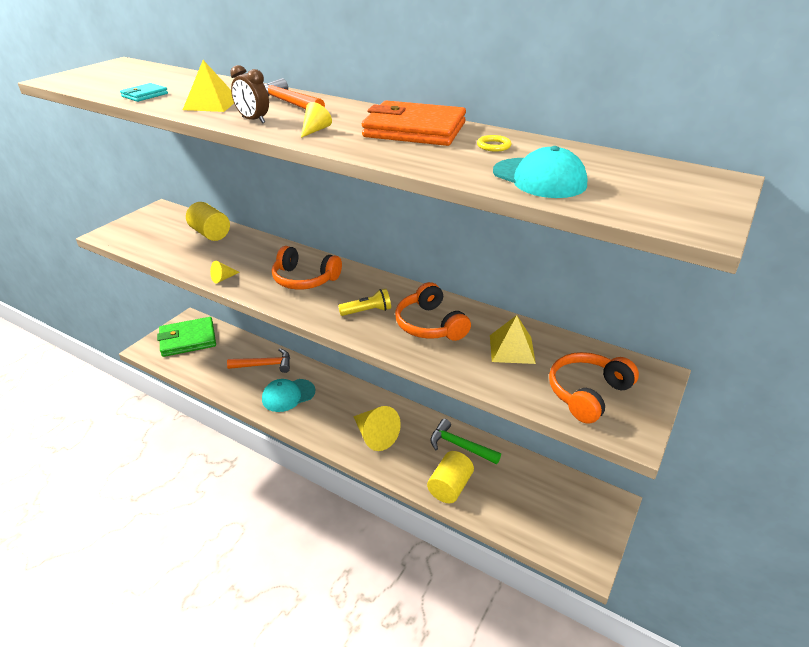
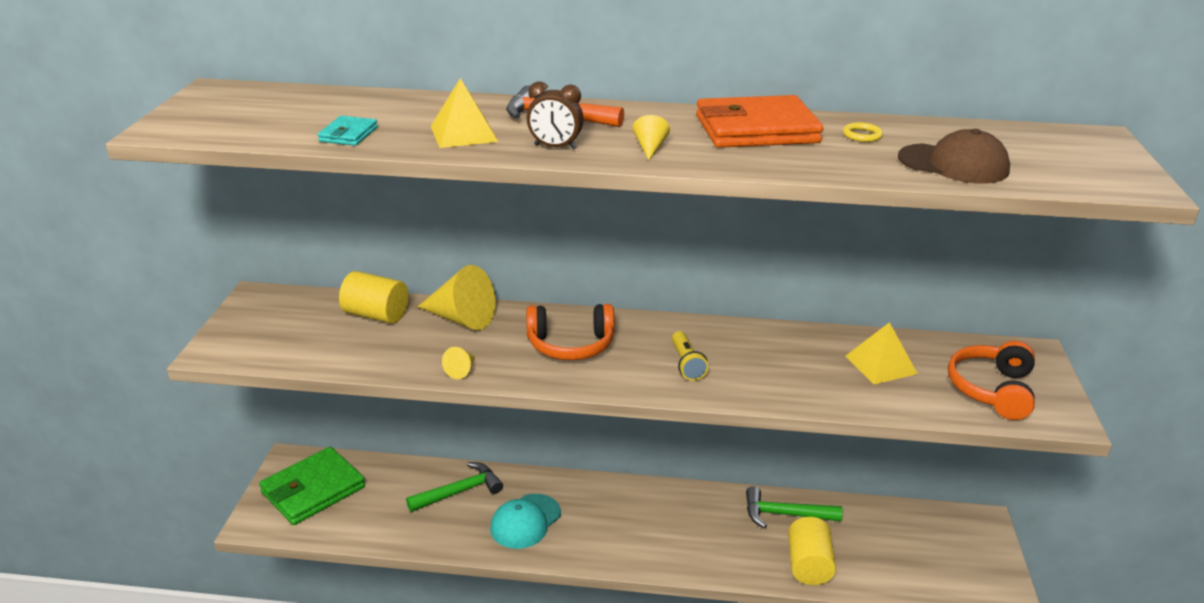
camera: 25 degrees left, 5 degrees down
(264, 365) = (459, 492): orange hammer -> green hammer
(367, 311) = (686, 364): yellow flashlight -> yellow flashlight turned 120 degrees clockwise
(375, 436) = (677, 535): yellow cone -> yellow cone (461, 318)
(430, 325) = (772, 361): orange headphones -> none
(539, 178) = (953, 164): turquoise cap -> brown cap

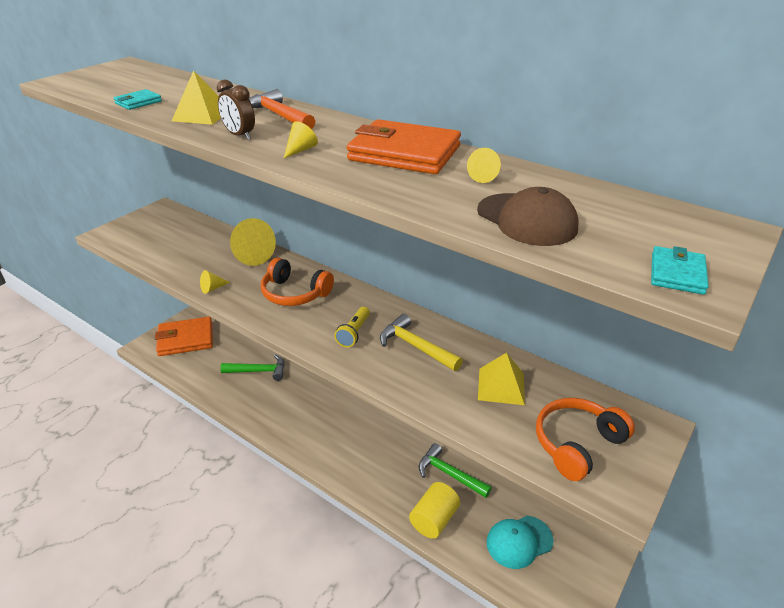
camera: 30 degrees right, 5 degrees up
(313, 490) = (186, 339): green wallet -> orange wallet
(376, 315) = (207, 238): yellow cylinder -> none
(525, 521) = (278, 406): turquoise cap -> turquoise cap (519, 541)
(764, 356) = (416, 346): none -> yellow hammer
(862, 135) = (485, 176): yellow ring -> yellow cone
(1111, 178) = (677, 274): none -> turquoise wallet

